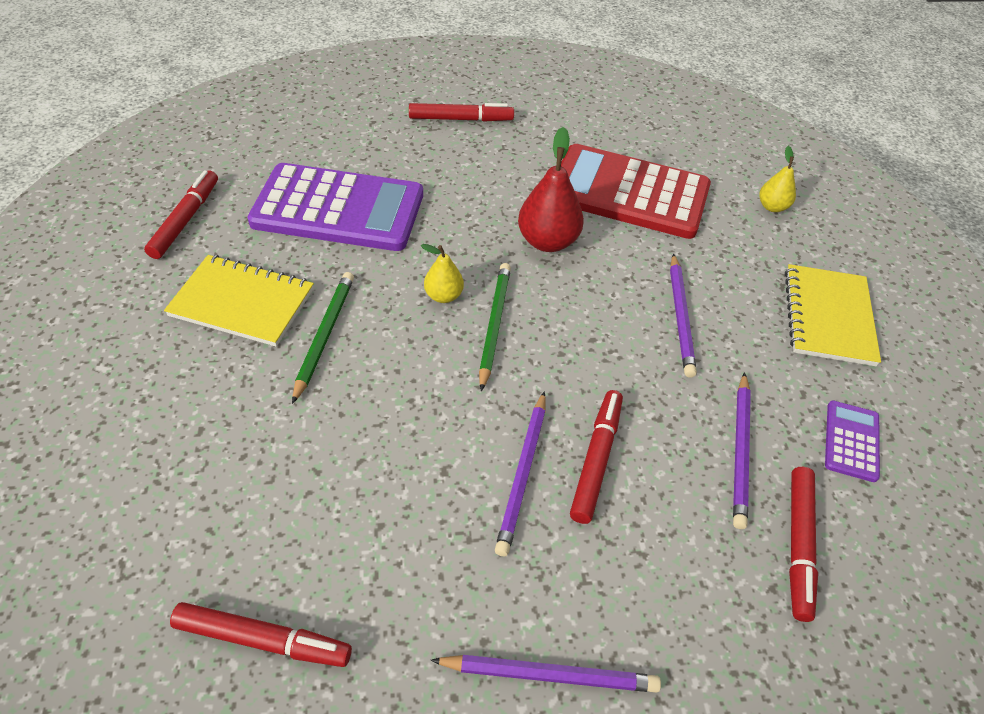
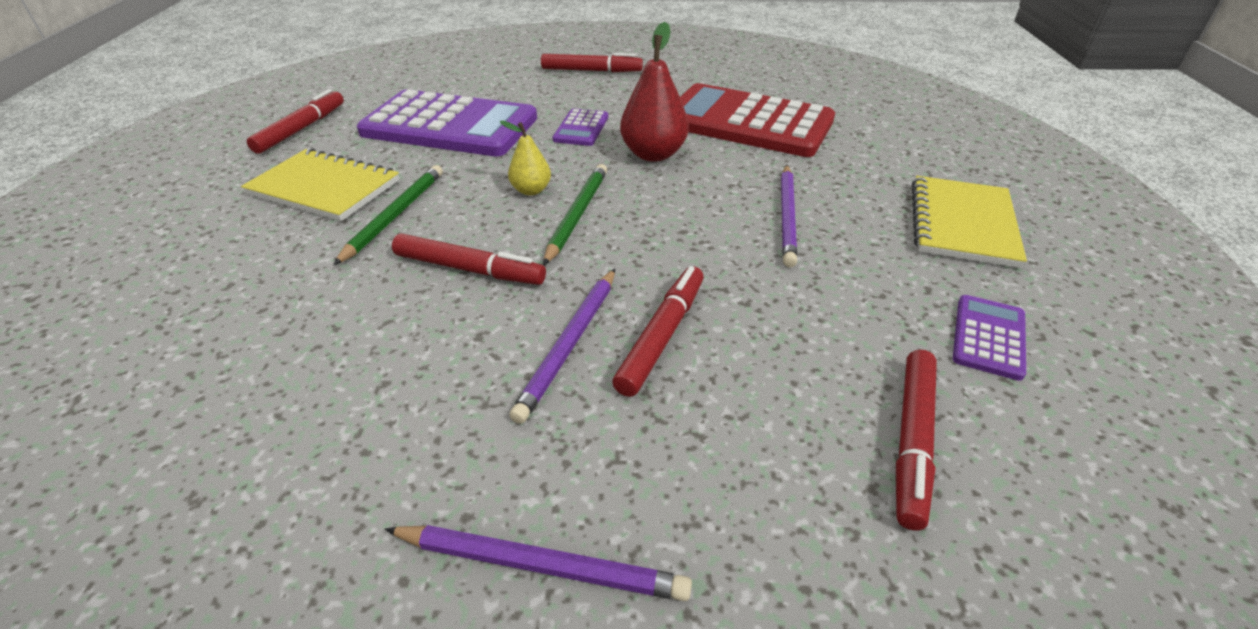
camera: 10 degrees right, 10 degrees down
(263, 640) = (192, 490): red marker -> red marker (469, 269)
(470, 207) = (581, 128): none -> purple calculator
(740, 451) = (843, 338): purple pencil -> none
(772, 207) = (902, 136): yellow pear -> none

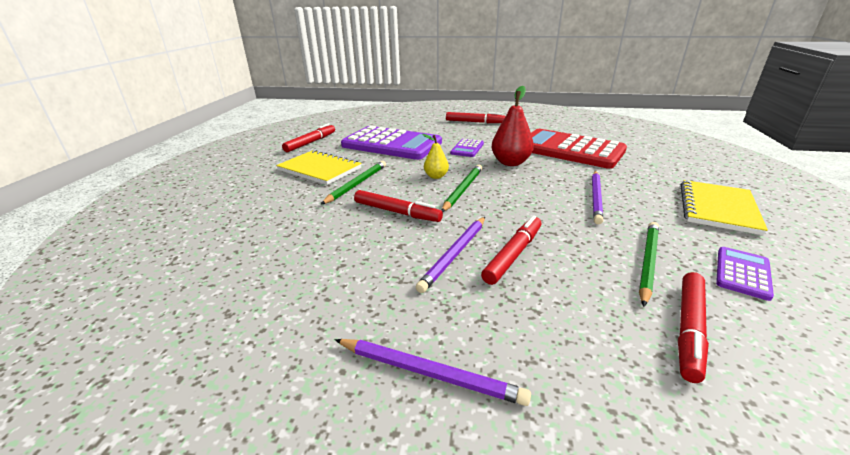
camera: 10 degrees right, 10 degrees down
(860, 331) = (648, 262): none -> green pencil

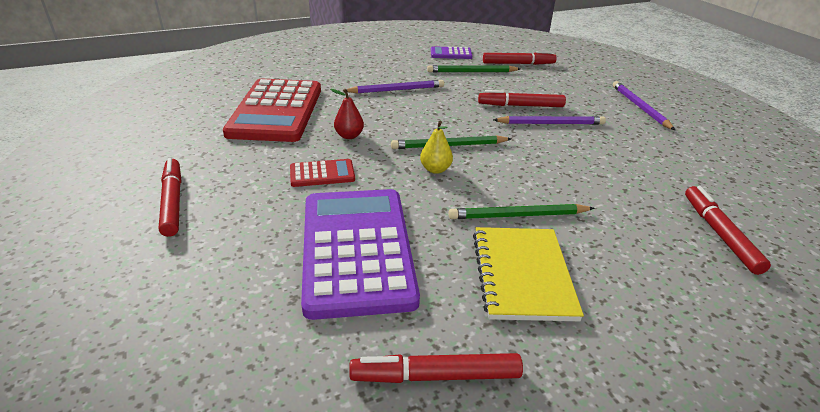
camera: 125 degrees left, 5 degrees up
(397, 212) = (535, 165): red marker -> red marker (719, 234)
(467, 148) = (322, 174): purple calculator -> red calculator
(510, 162) = (349, 136): red pear -> red pear, size x0.58
(717, 208) = (370, 56): yellow notebook -> none

